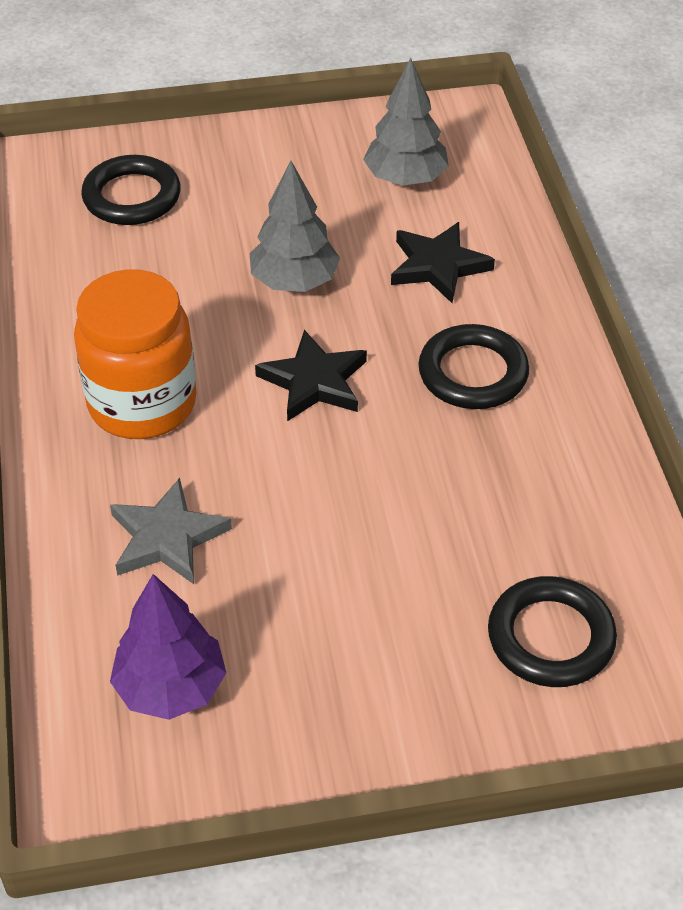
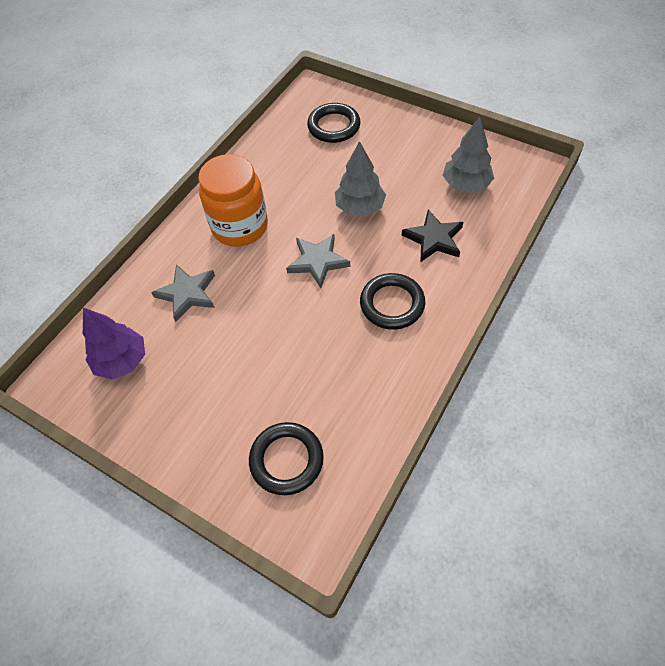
camera: 45 degrees right, 10 degrees up
(314, 381) = (318, 261): black star -> grey star

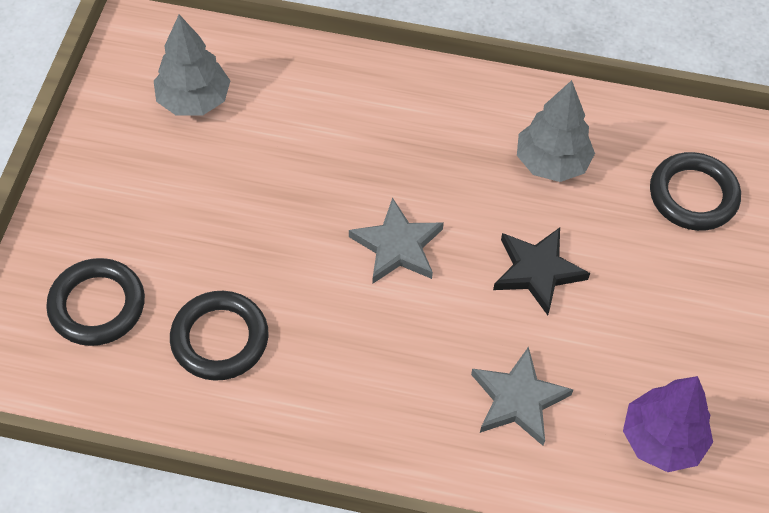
camera: 115 degrees left, 0 degrees up
(240, 226) = (366, 374): orange jar -> none
(360, 207) = (276, 220): grey tree -> grey tree (551, 163)
(392, 304) = (436, 143): black ring -> black ring (220, 339)
(434, 239) = (310, 119): black star -> black star (537, 271)

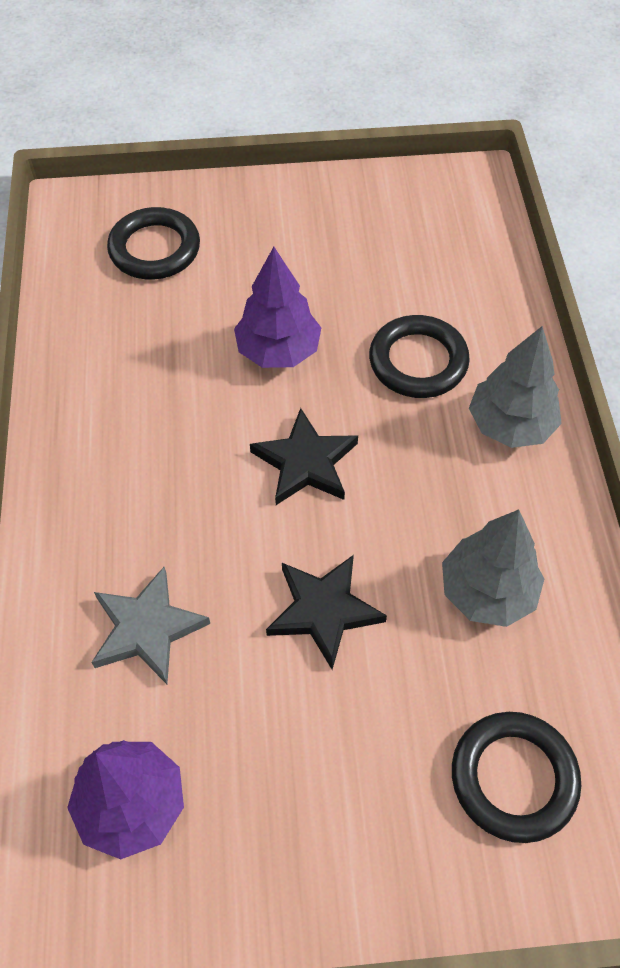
camera: 75 degrees right, 0 degrees up
(194, 100) = (411, 246): grey tree -> grey tree (510, 425)
(220, 339) = (146, 345): black ring -> black ring (418, 361)
(271, 234) = (278, 351): none -> purple tree
(397, 246) = (305, 462): grey star -> black star

